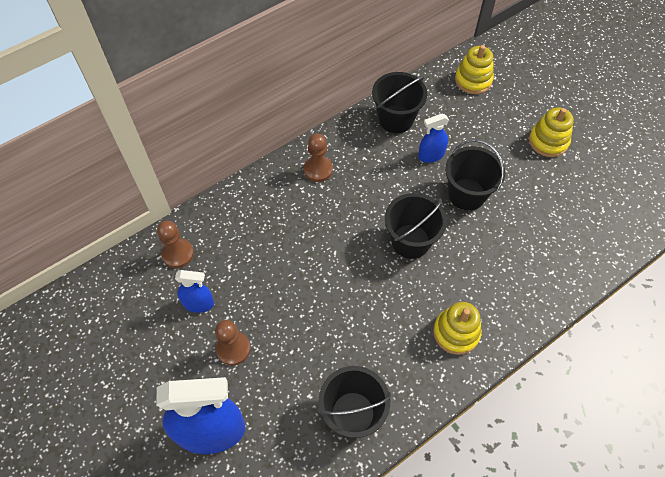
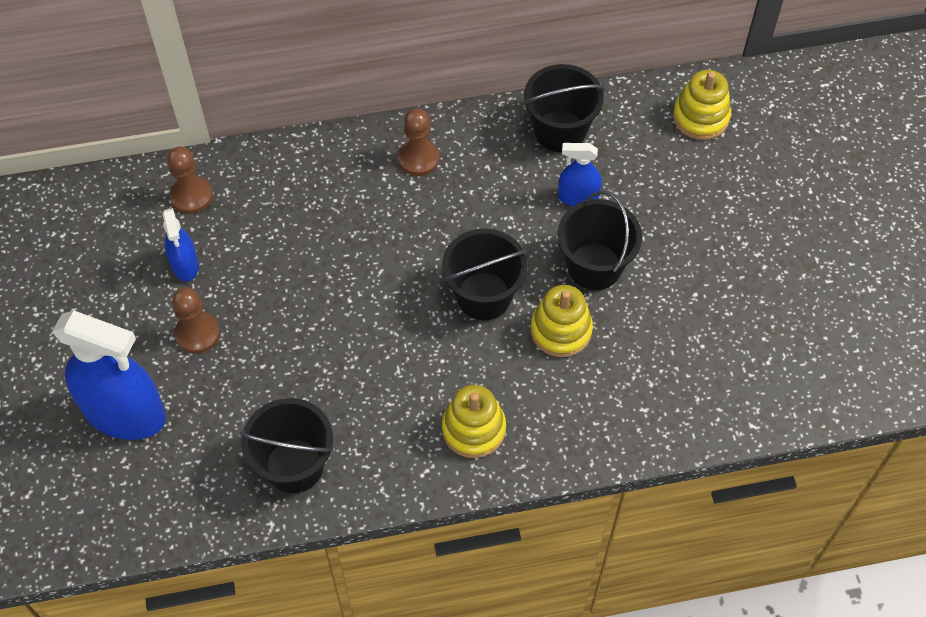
camera: 25 degrees right, 0 degrees up
(198, 303) = (185, 265): blue spray bottle -> blue spray bottle turned 45 degrees clockwise
(548, 141) = (752, 241): yellow stacking toy -> yellow stacking toy (561, 330)

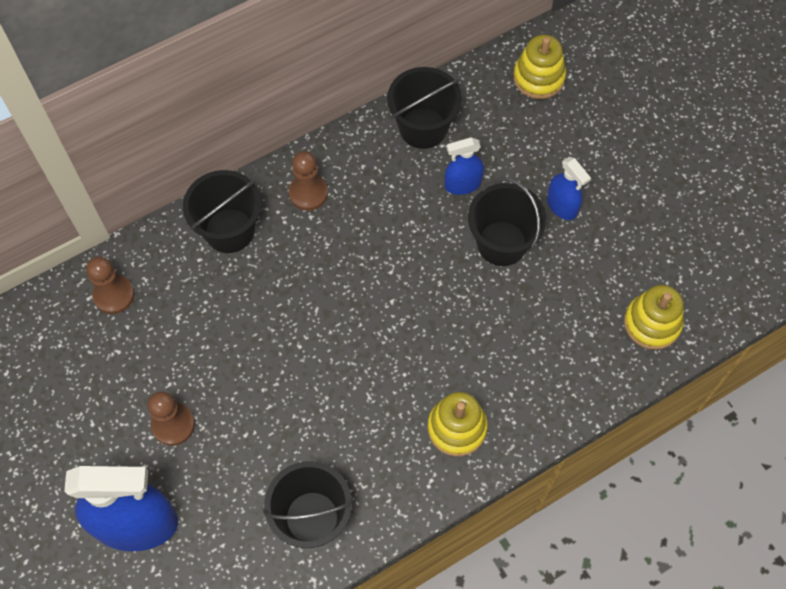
camera: 20 degrees left, 5 degrees up
(185, 265) = (135, 363): blue spray bottle -> blue spray bottle (562, 206)
(483, 296) = (417, 302): black bucket -> black bucket (229, 230)
(561, 330) = (496, 311): yellow stacking toy -> yellow stacking toy (652, 323)

